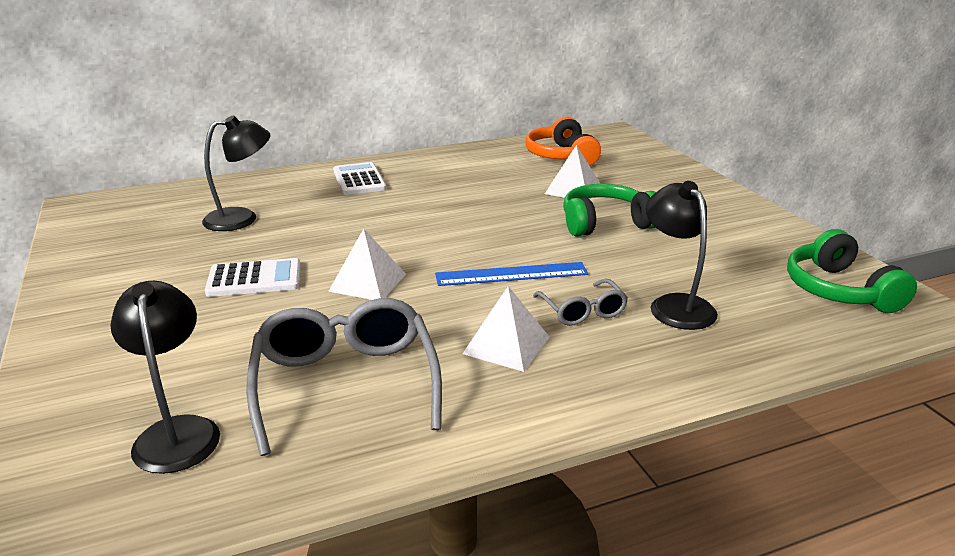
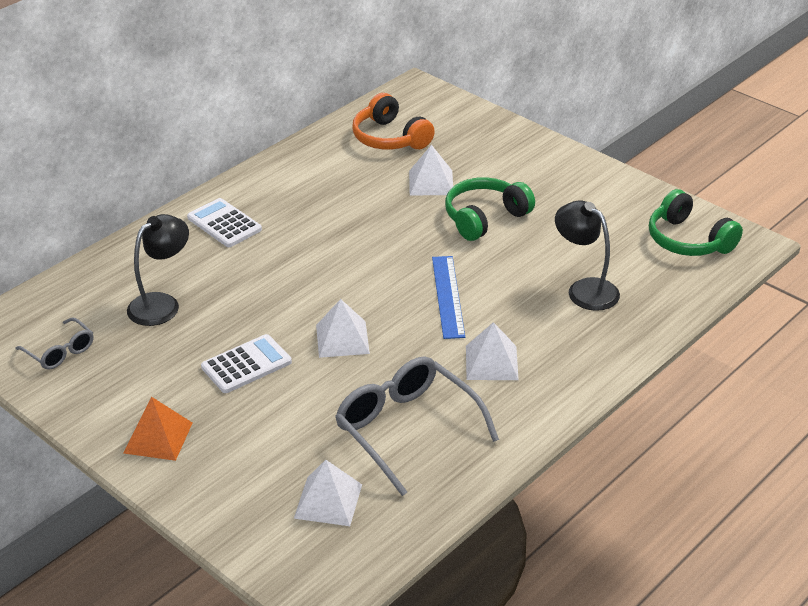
camera: 25 degrees left, 10 degrees up
(101, 315) = (158, 437): none -> orange pyramid
(177, 432) = (328, 501): black lamp -> white pyramid
(511, 274) = (448, 296): blue ruler -> blue ruler turned 60 degrees counterclockwise
(582, 311) = (524, 316): grey glasses -> grey glasses (60, 352)

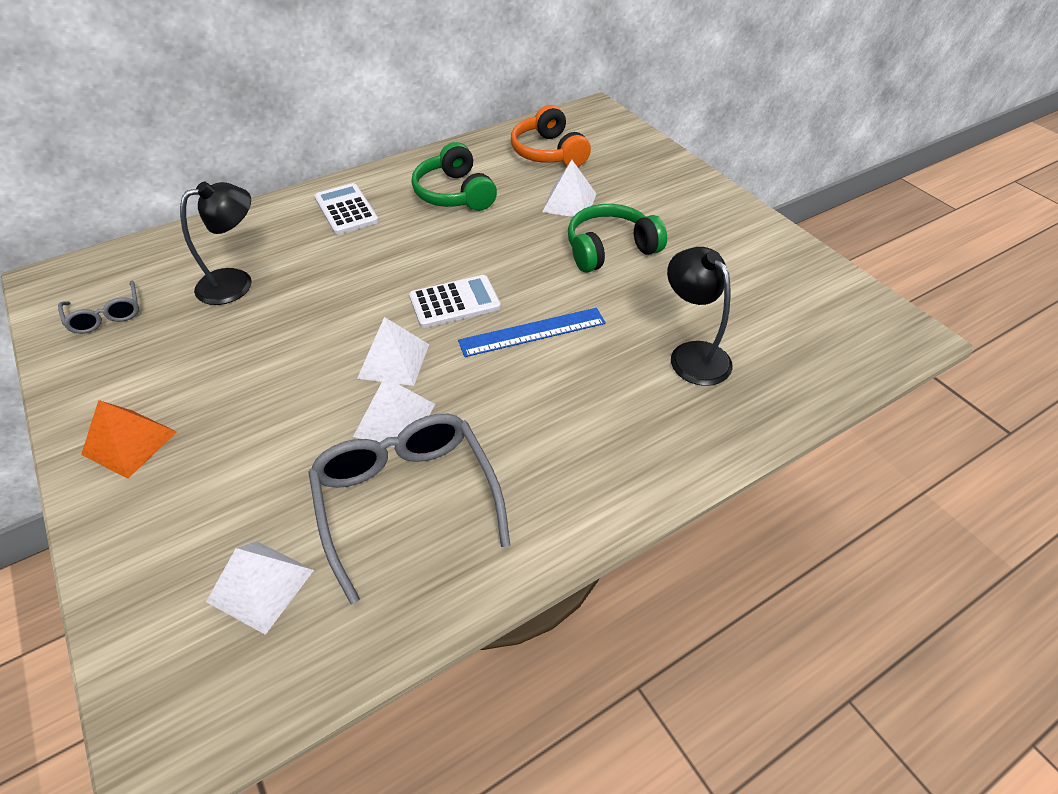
camera: 15 degrees right, 10 degrees up
(246, 364) = (276, 370): white calculator -> white calculator (454, 302)
(448, 296) = (532, 332): blue ruler -> blue ruler turned 60 degrees clockwise
(491, 362) = (547, 428): white pyramid -> white pyramid (395, 420)
(688, 240) = (834, 316): green headphones -> green headphones (454, 193)

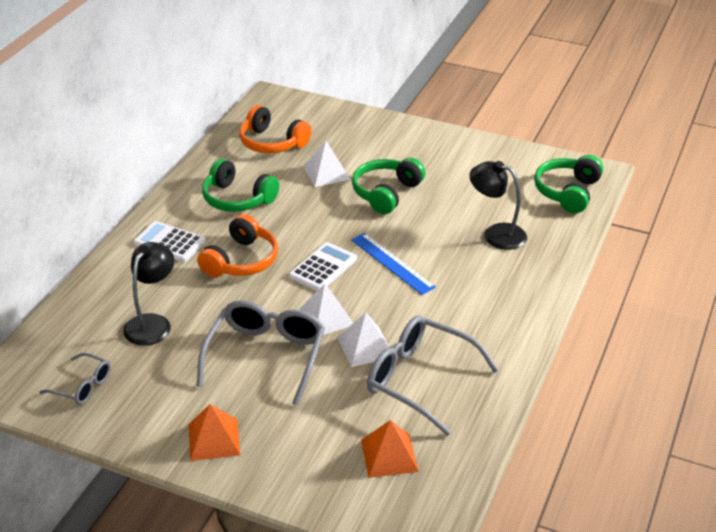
camera: 35 degrees left, 10 degrees down
(261, 585) = (389, 455): white pyramid -> orange pyramid
(288, 373) = (266, 356): none -> grey glasses
(386, 257) = (241, 261): none -> orange headphones
(532, 332) = (392, 263): blue ruler -> blue ruler turned 75 degrees counterclockwise
(841, 342) = (567, 192): none -> green headphones

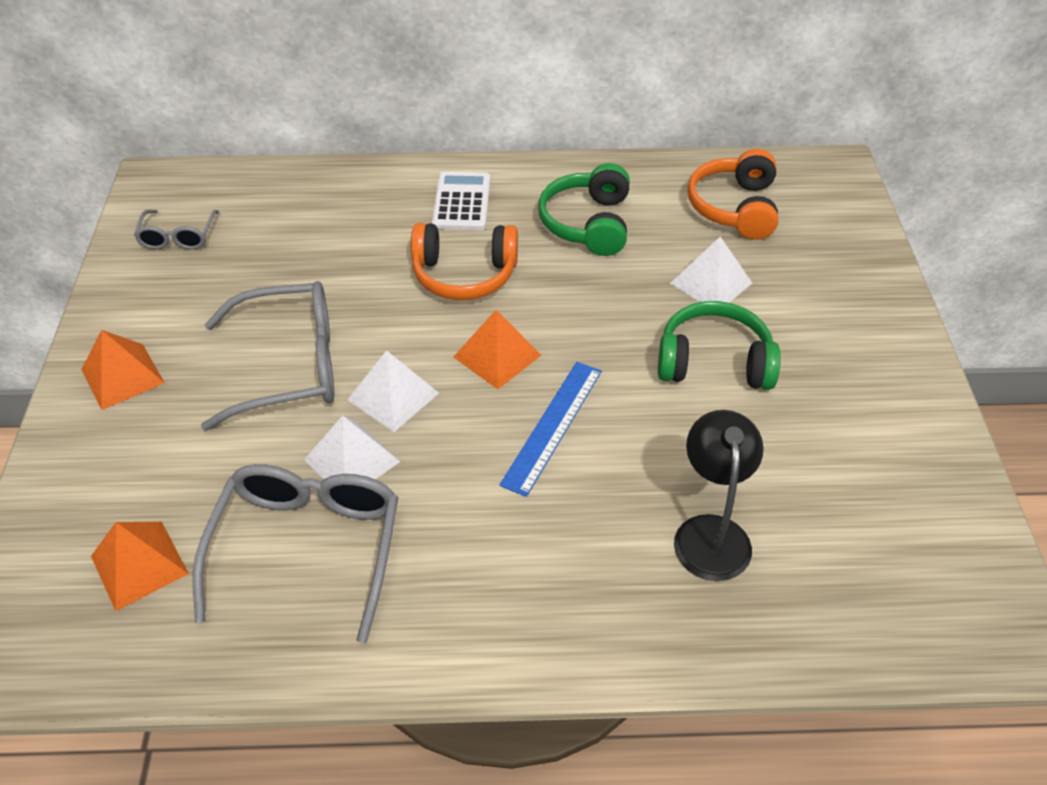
camera: 65 degrees right, 10 degrees up
(152, 323) = (306, 247): black lamp -> none
(323, 268) = (497, 356): white calculator -> orange pyramid
(567, 192) = (910, 603): green headphones -> none

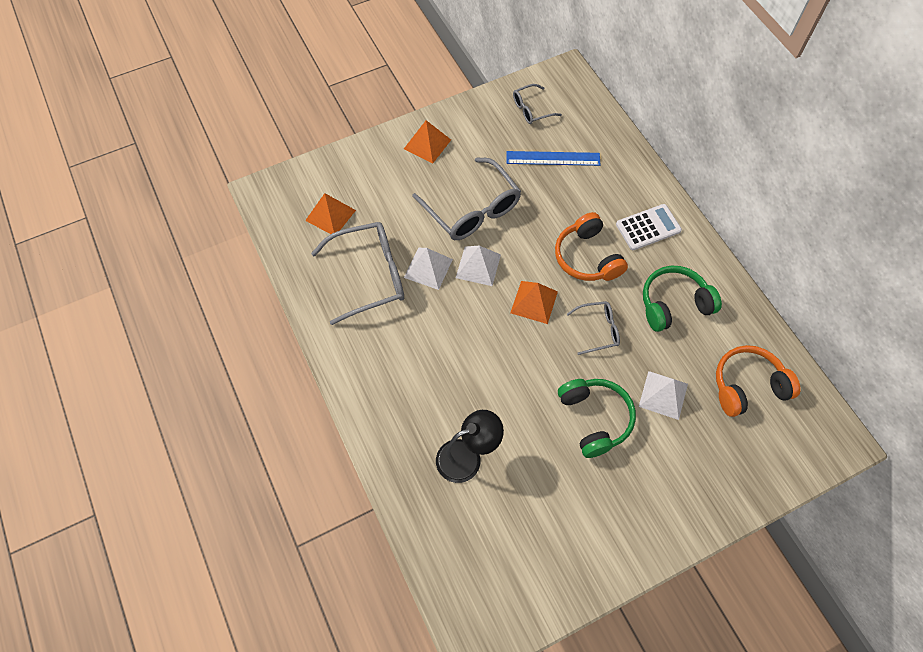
camera: 65 degrees right, 15 degrees up
(553, 426) = (499, 351): blue ruler -> blue ruler (553, 158)
(582, 306) = (598, 330): none -> grey glasses

